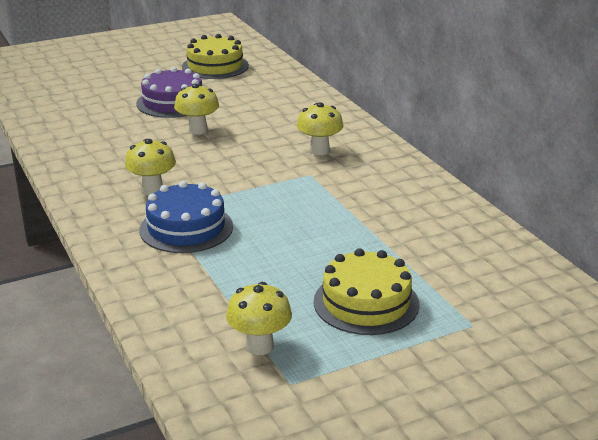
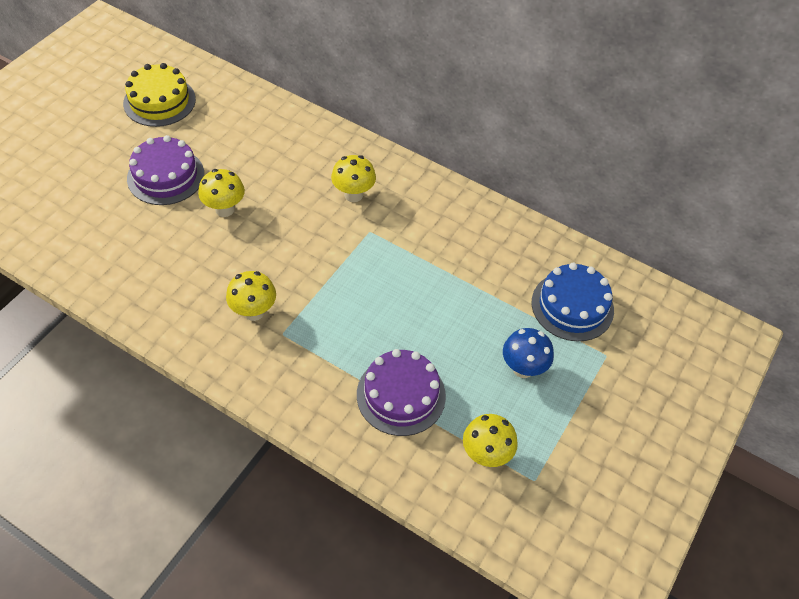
camera: 35 degrees left, 25 degrees up
(186, 228) = (324, 348): blue cake -> blue cake (572, 306)
(222, 278) = (401, 395): none -> purple cake
(366, 303) = (523, 368): yellow cake -> blue mushroom

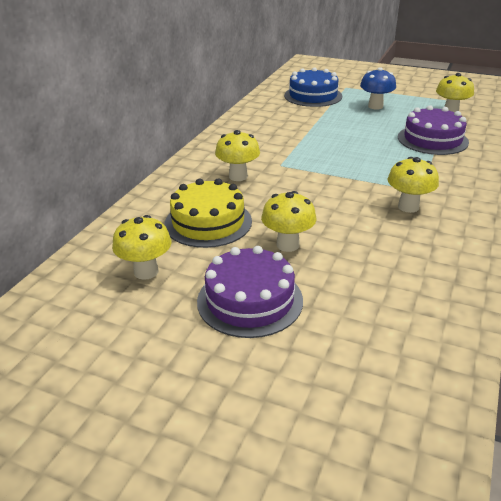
camera: 95 degrees left, 20 degrees down
(159, 101) = (95, 341): yellow cake -> yellow cake (208, 222)
(222, 126) = (146, 272): none -> yellow mushroom

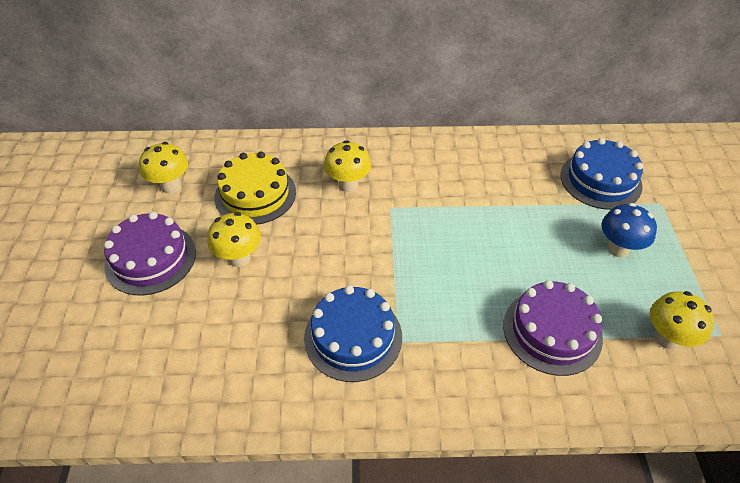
camera: 65 degrees right, 15 degrees up
(408, 207) = (353, 337): yellow mushroom -> blue cake

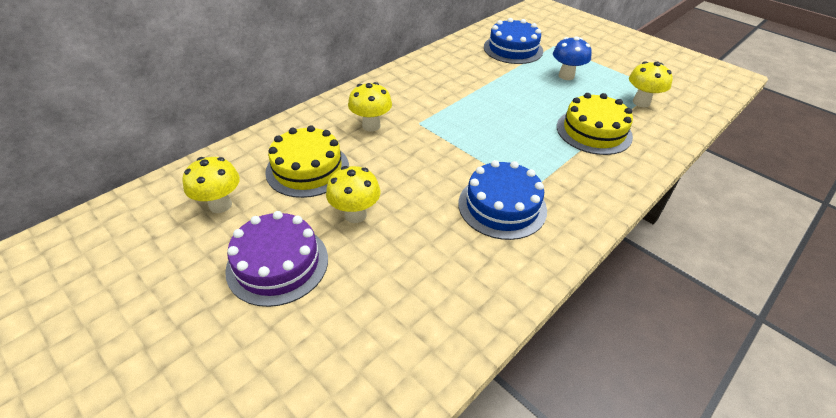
camera: 45 degrees left, 5 degrees down
(552, 331) = (593, 131): purple cake -> yellow cake

